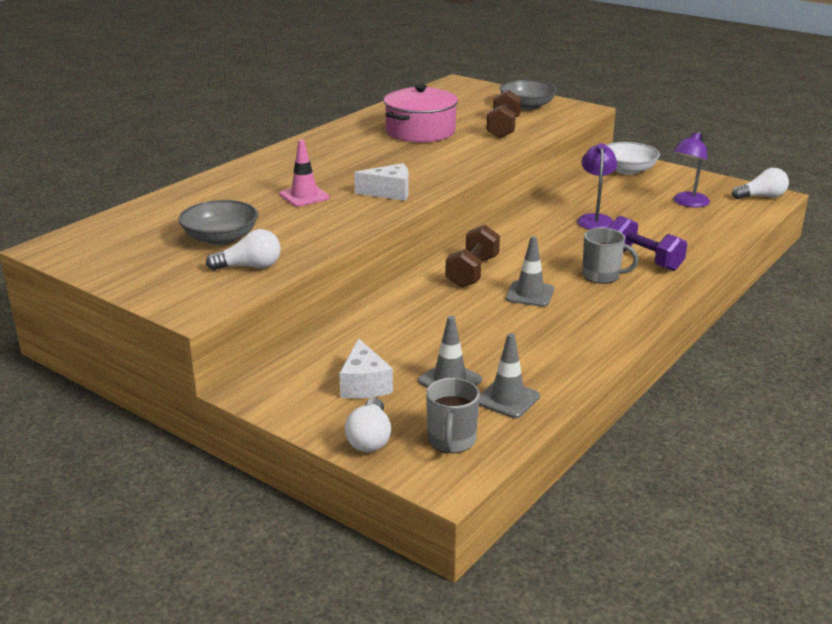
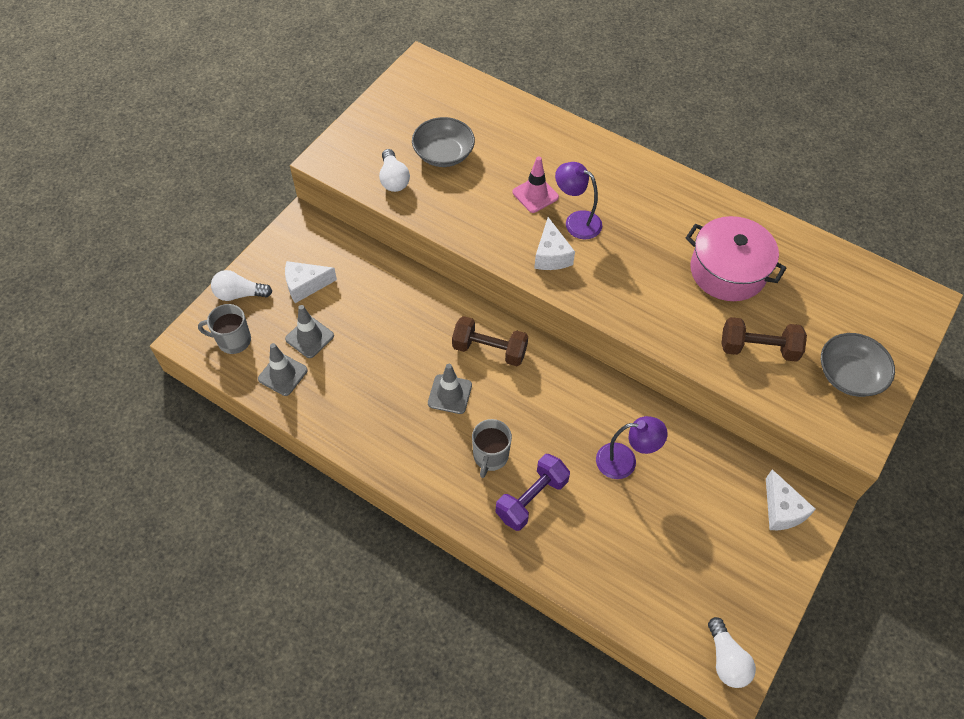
camera: 85 degrees right, 30 degrees up
(627, 170) = (782, 510): white bowl -> white cheese
(687, 203) = (688, 565): purple lamp -> purple lamp (576, 221)

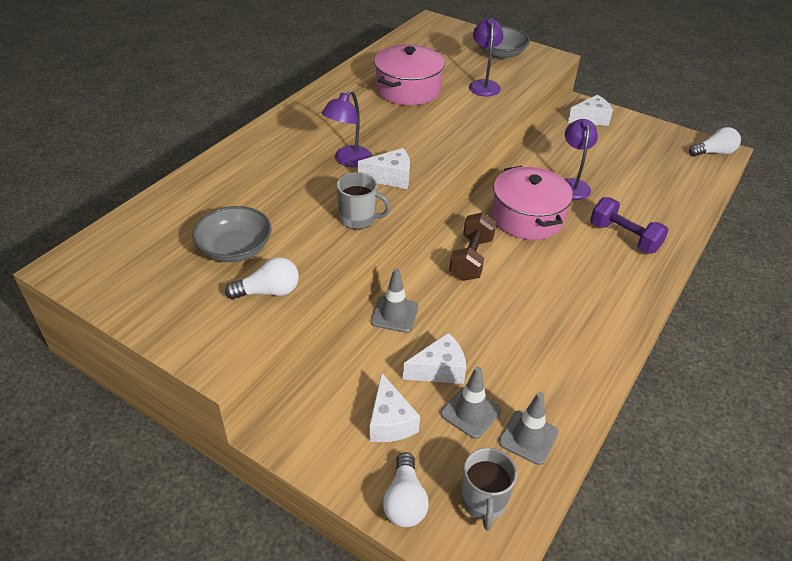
camera: 90 degrees left, 15 degrees down
(353, 318) = (439, 370): none -> white cheese
(450, 394) = (528, 288): grey traffic cone -> grey traffic cone (394, 314)
(490, 456) = (590, 261): grey mug -> grey mug (358, 219)
(535, 195) = (310, 184): pink traffic cone -> none
(558, 406) = (527, 217): none -> pink pot
(758, 349) = (483, 85): brown dumbbell -> purple lamp

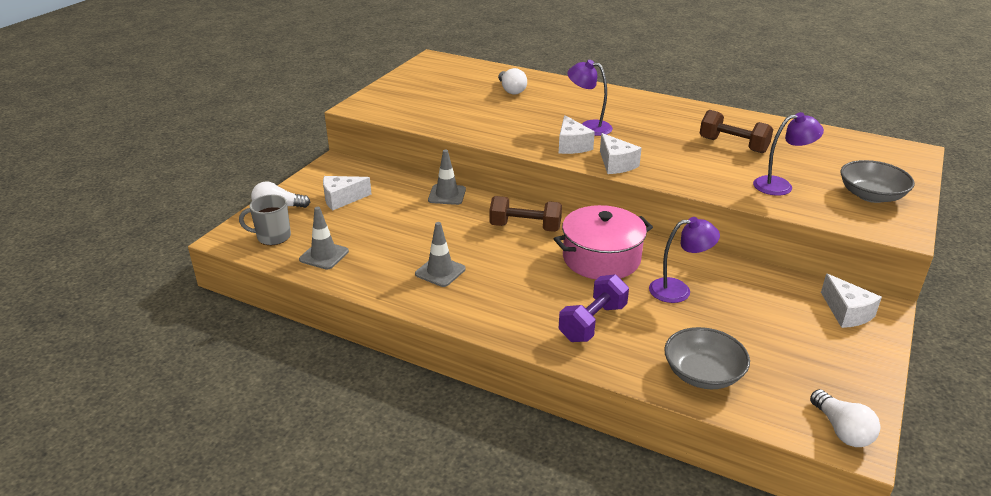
camera: 85 degrees right, 10 degrees down
(235, 249) = (461, 99): grey bowl -> grey bowl (703, 374)
(268, 291) = (419, 114): white light bulb -> white light bulb (511, 90)
(358, 219) = (509, 136): grey mug -> none
(408, 90) = (733, 145): pink pot -> brown dumbbell
(439, 370) = (390, 216): white cheese -> white cheese (616, 164)
(470, 412) = (349, 230): grey traffic cone -> grey traffic cone (440, 271)

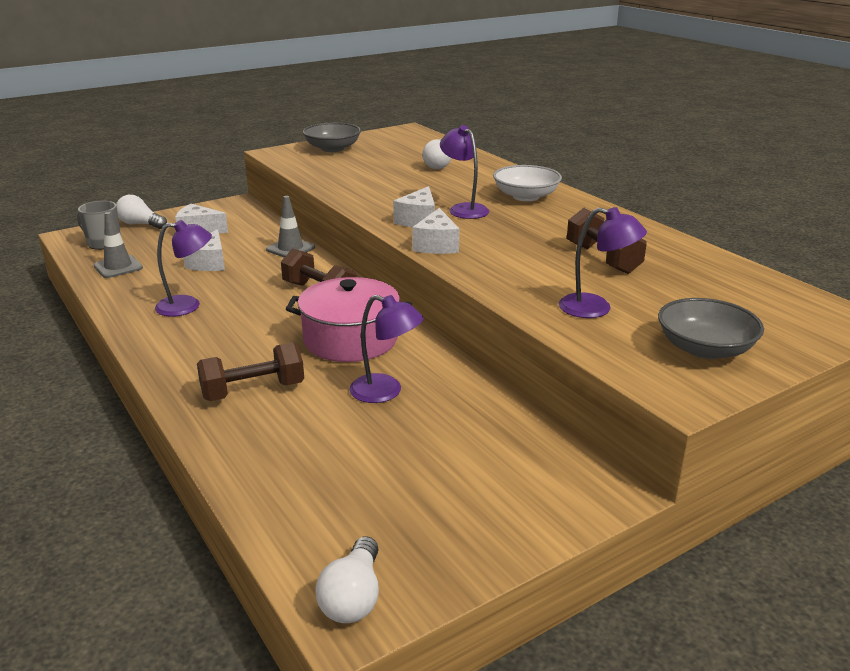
camera: 30 degrees right, 5 degrees down
(440, 271) = (187, 306): grey traffic cone -> purple lamp
(593, 323) = (253, 391): purple dumbbell -> brown dumbbell
(614, 104) = (526, 196): none -> white bowl
(703, 374) = (287, 476): grey bowl -> grey bowl (332, 148)
(846, 312) = (554, 481): white cheese -> white cheese (209, 263)

